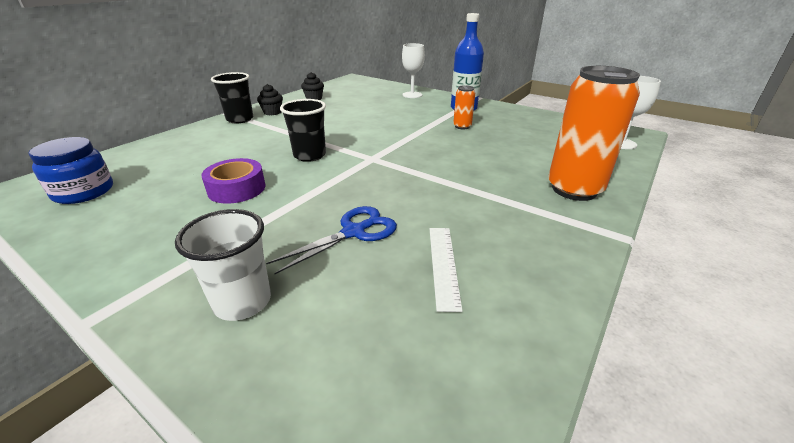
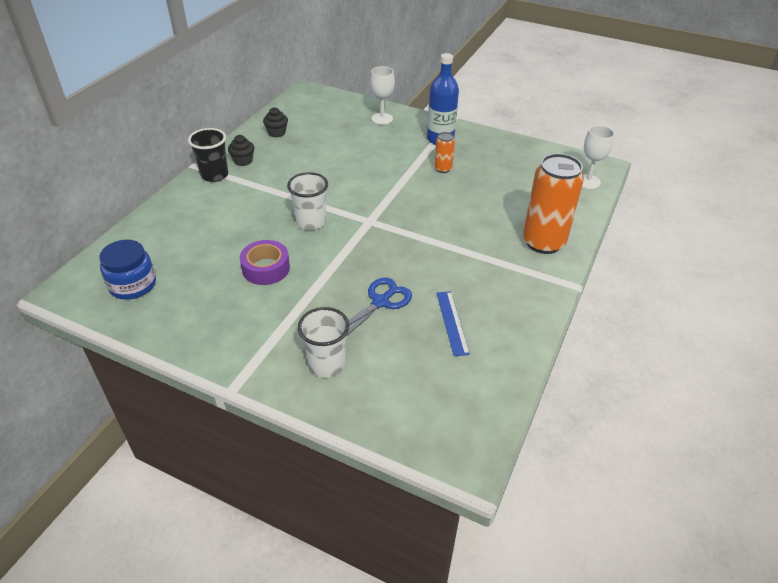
camera: 10 degrees left, 10 degrees up
(309, 155) = (311, 222): black cup -> white cup
(443, 265) = (452, 322): white ruler -> blue ruler

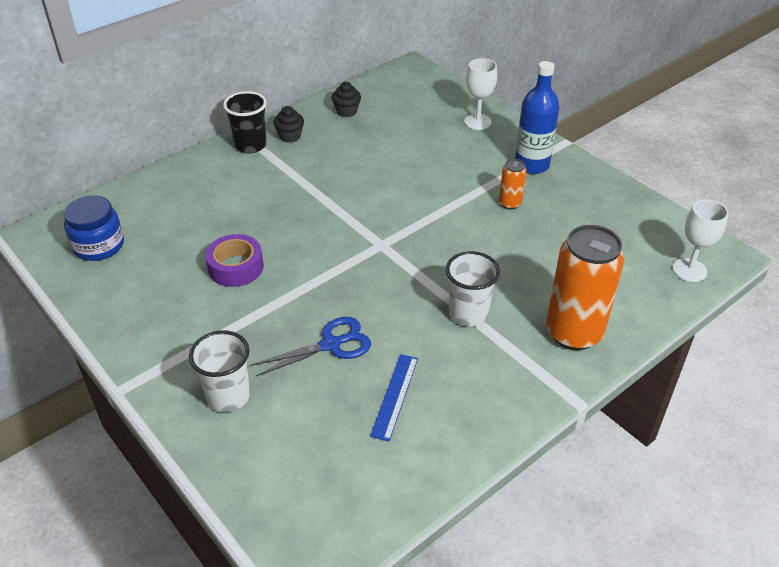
camera: 25 degrees right, 0 degrees up
(311, 222) = (316, 228): white cup -> white cup (468, 314)

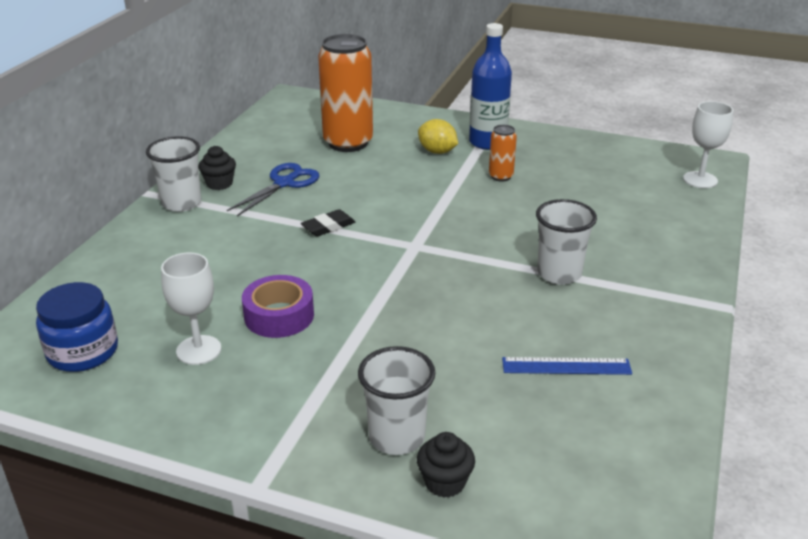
camera: 30 degrees left, 10 degrees down
(250, 145) = (181, 203): black cup -> white cup
(331, 345) = (456, 347): blue scissors -> blue scissors (284, 183)
(333, 203) = (328, 226): none -> black eraser
(346, 111) = (260, 147): black cupcake -> black cupcake (445, 482)
(394, 396) = (566, 366): blue ruler -> blue ruler turned 75 degrees counterclockwise
(477, 122) = (402, 123): white goblet -> white goblet (198, 350)
(480, 160) = (437, 152): none -> yellow lemon
(574, 333) = (664, 256): orange can -> orange can (348, 143)

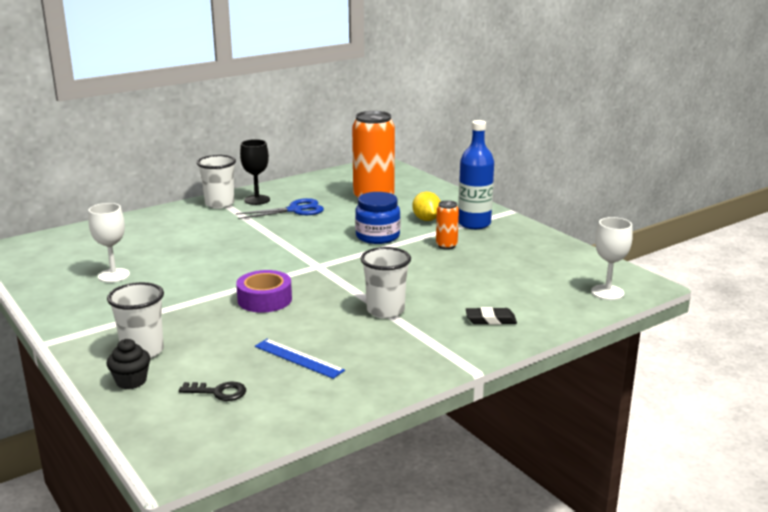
camera: 35 degrees right, 10 degrees down
(83, 352) = (61, 257): blue jar -> blue jar (377, 236)
(219, 183) = (257, 200): black cupcake -> black goblet
(279, 316) = (179, 274): purple tape -> purple tape (264, 299)
(328, 226) = (282, 240): black eraser -> black eraser (490, 320)
(555, 447) = (219, 392): none -> black key

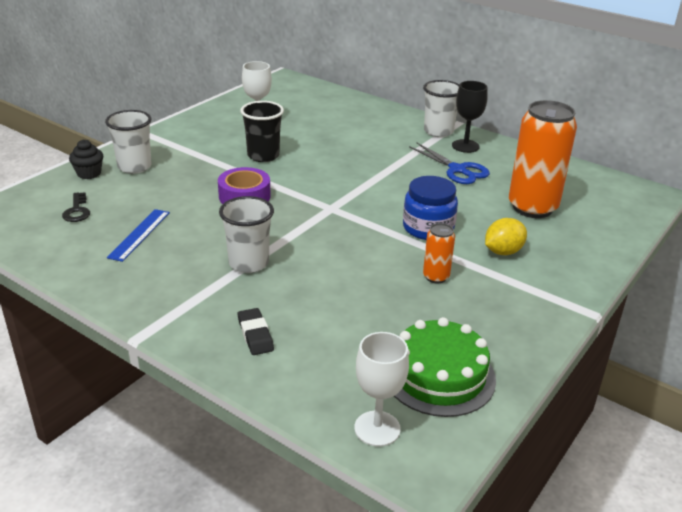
camera: 70 degrees right, 10 degrees up
(188, 281) = (263, 156): none -> black cup
(474, 224) = (520, 288): blue bottle -> none
(559, 265) = (439, 375): none -> green cake

